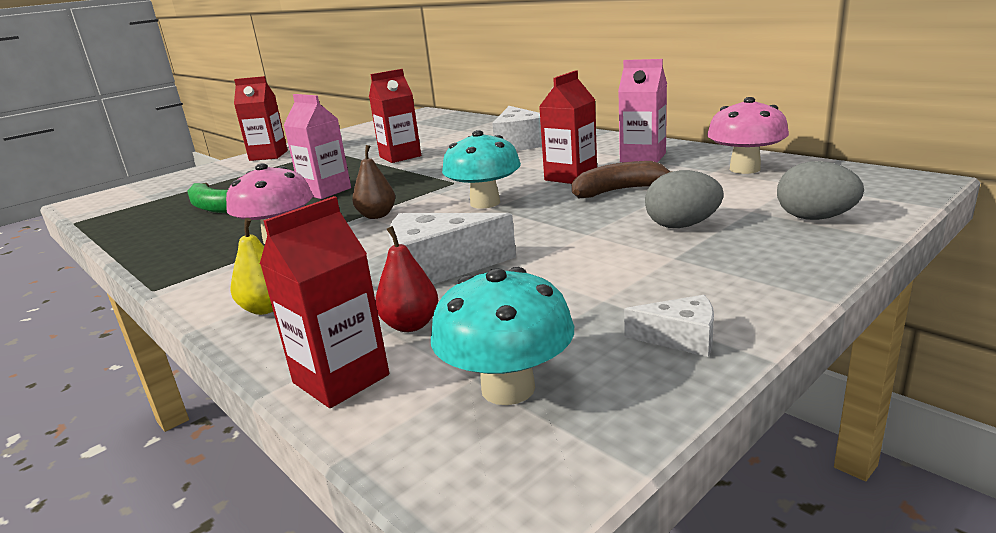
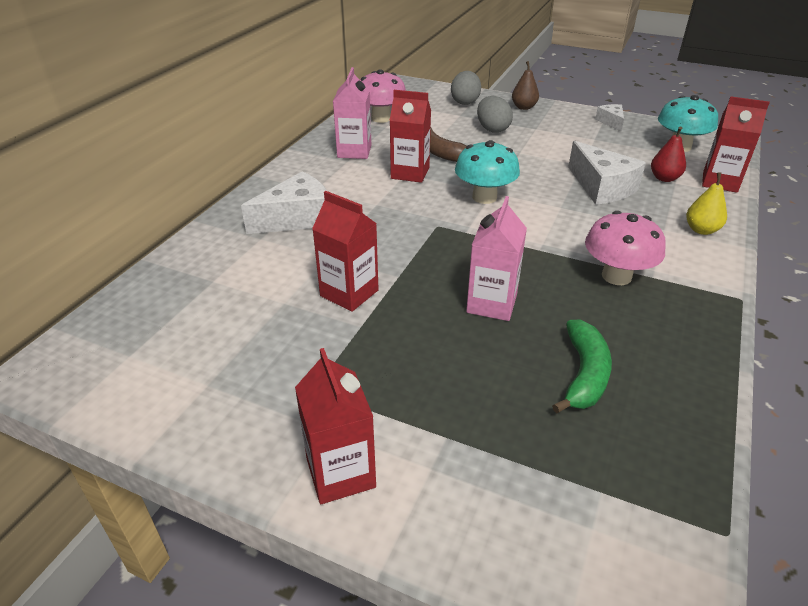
camera: 115 degrees left, 15 degrees up
(377, 215) = (537, 241): brown pear -> brown pear (524, 107)

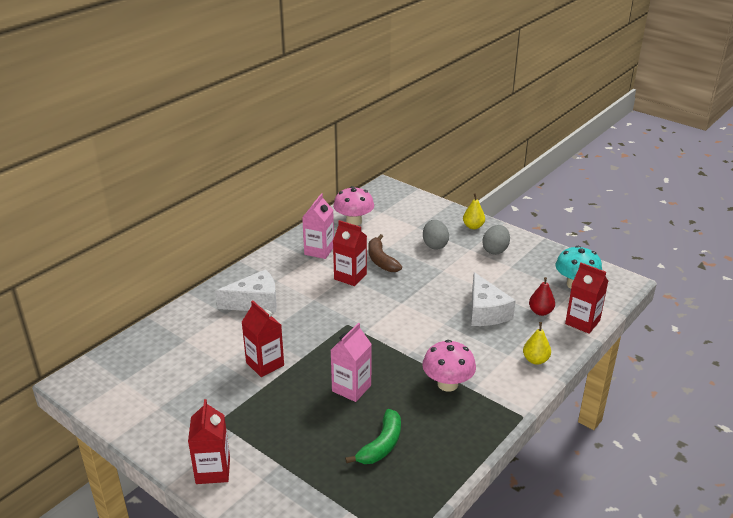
camera: 15 degrees right, 5 degrees down
(465, 102) = (428, 214): grey egg -> grey egg (495, 250)
(484, 197) = (393, 306): turquoise mushroom -> none
(524, 107) = (473, 226): brown pear -> yellow pear
(611, 122) = (536, 252): white cheese -> none

